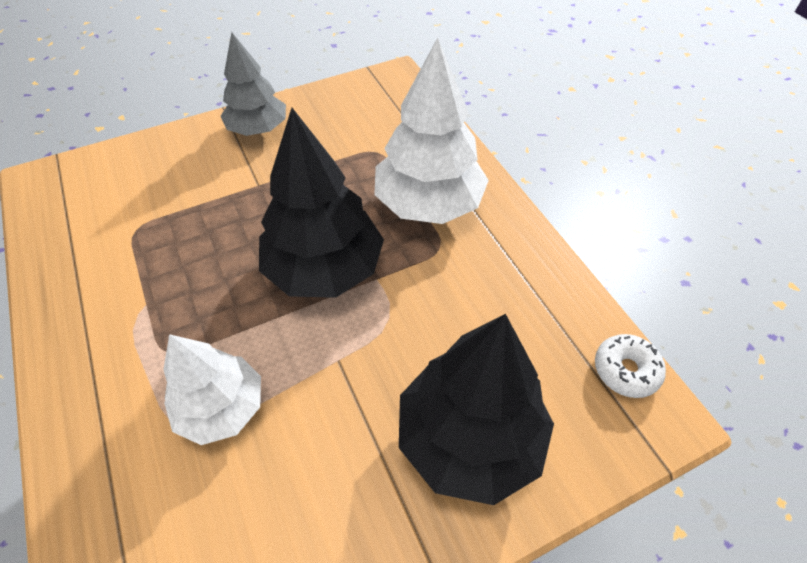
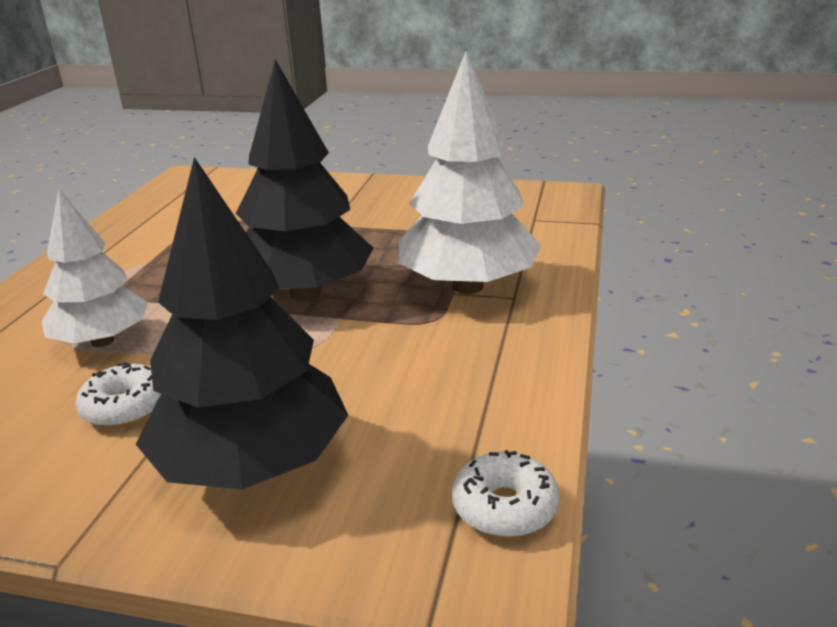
camera: 40 degrees right, 25 degrees down
(258, 129) = (382, 193): grey tree -> none
(326, 453) = (125, 407): none -> white donut

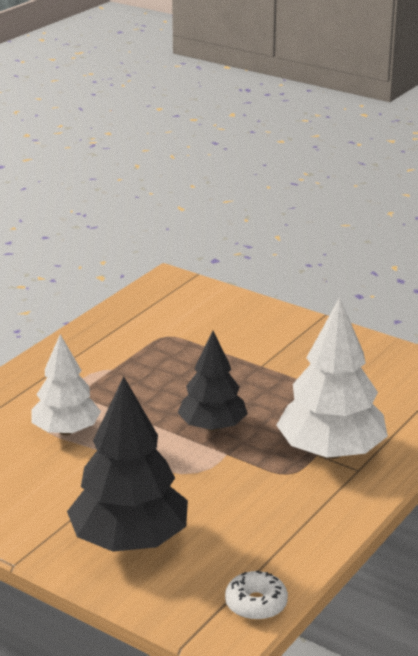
camera: 20 degrees right, 0 degrees up
(125, 407) = (69, 483): white donut -> none
(305, 293) = (212, 427): black tree -> black tree, size x0.65

